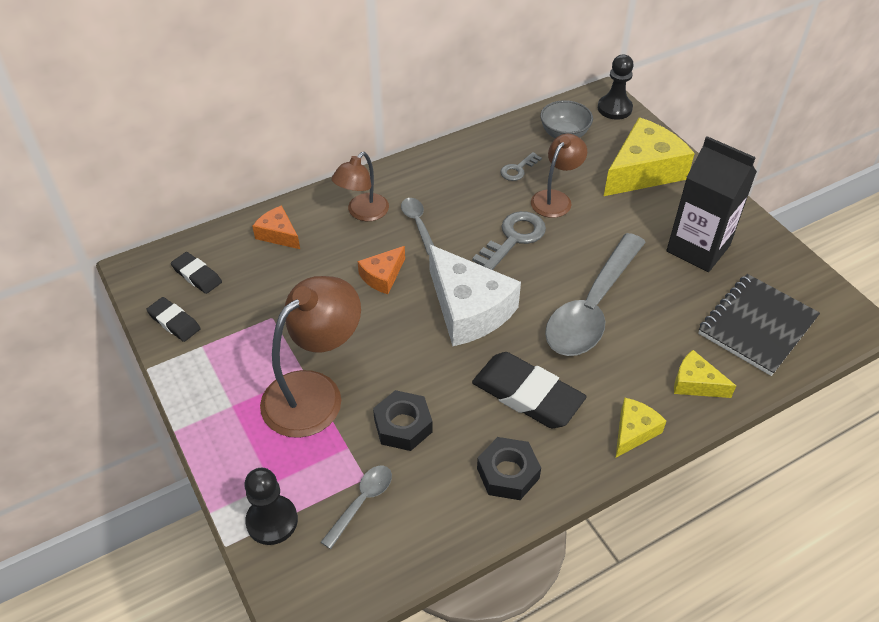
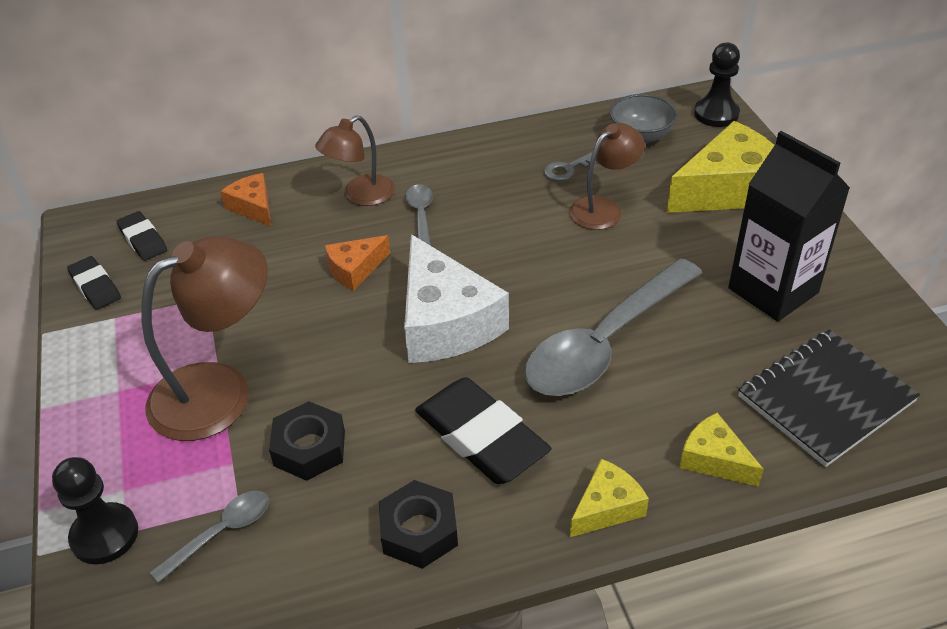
camera: 15 degrees right, 5 degrees down
(514, 238) = (533, 247): grey key -> none

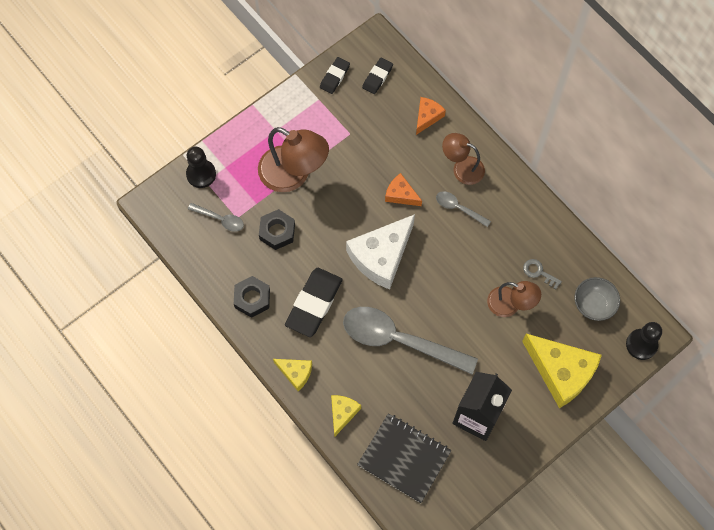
camera: 65 degrees right, 25 degrees up
(421, 216) = (458, 208): grey spoon -> grey spoon turned 120 degrees counterclockwise

